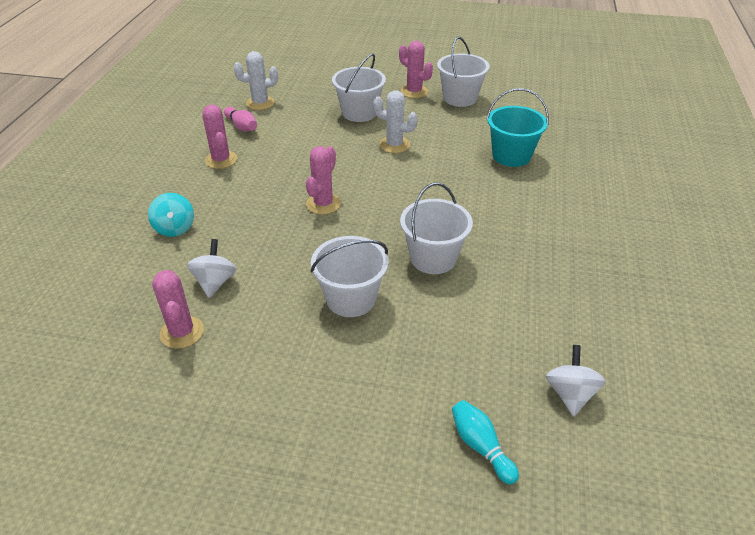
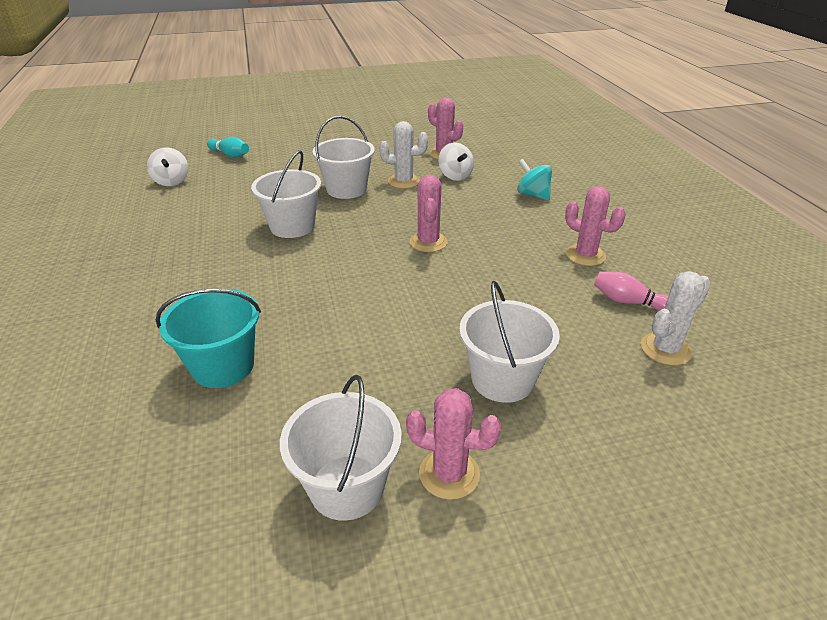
camera: 155 degrees right, 5 degrees down
(394, 145) = (404, 334): white cactus -> white cactus (403, 181)

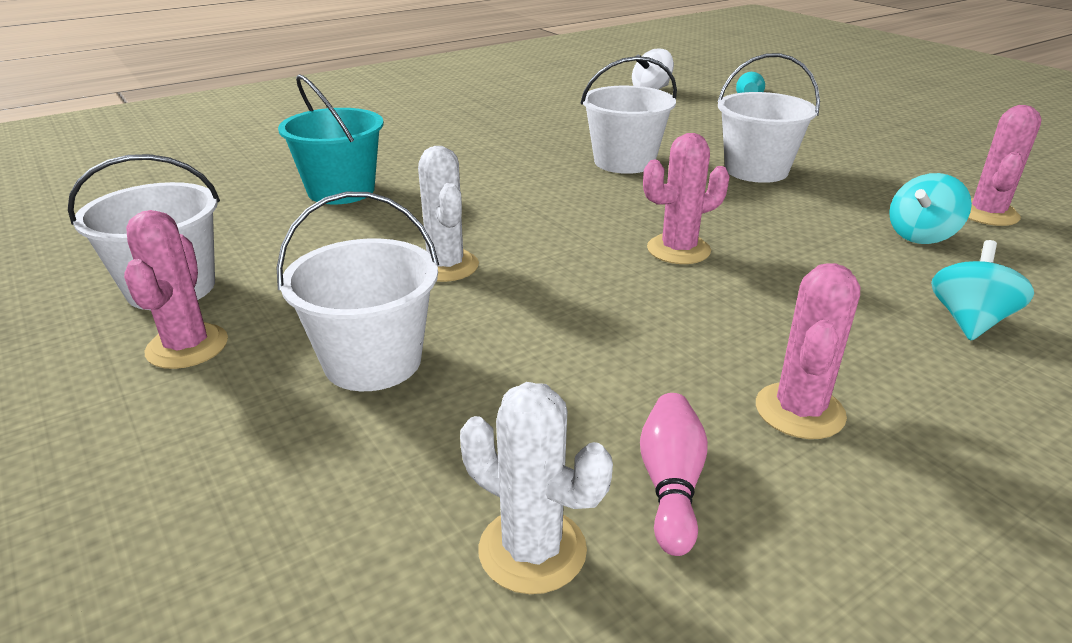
camera: 70 degrees right, 5 degrees down
(403, 181) = (837, 201): white cactus -> white cactus (446, 266)
(455, 176) = (921, 236): white spinning top -> turquoise spinning top

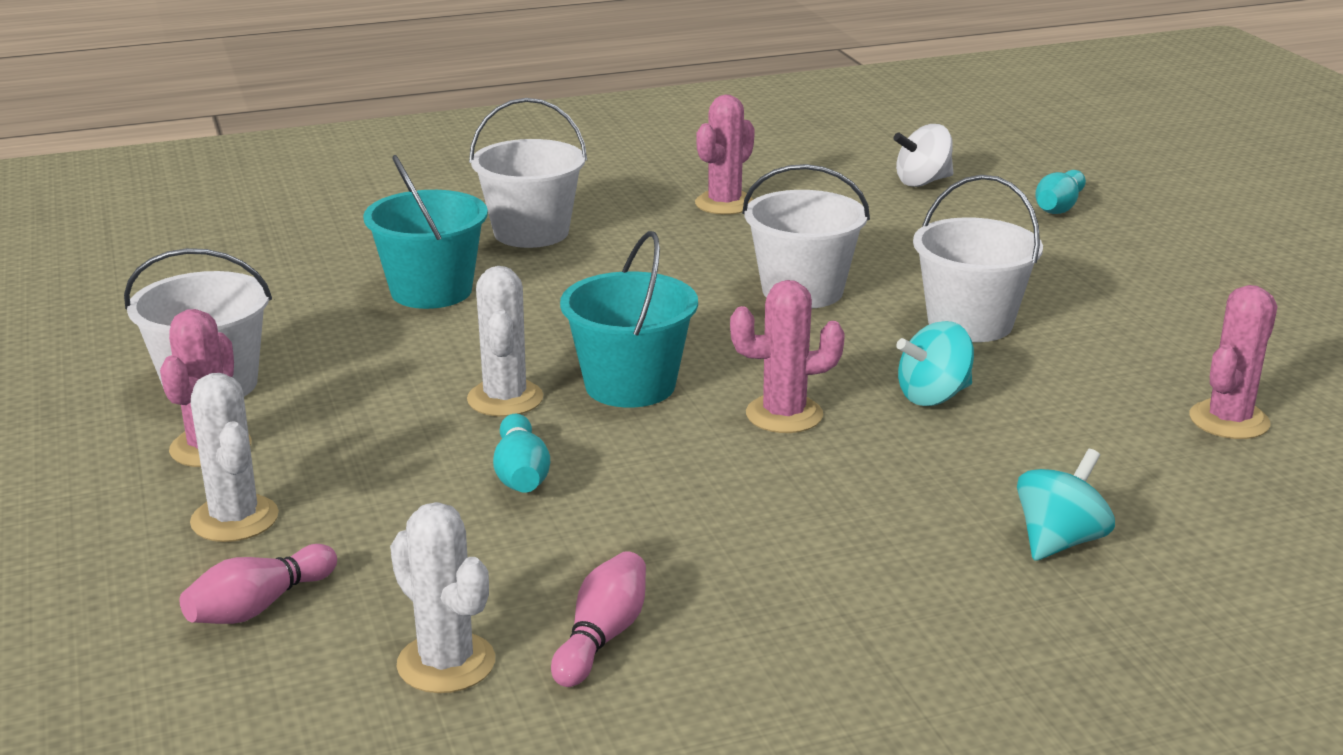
camera: 15 degrees right, 5 degrees down
(235, 417) = (234, 519): none -> white cactus
(295, 517) = (259, 606): none -> pink bowling pin
(373, 361) = (382, 487): white bucket -> white bucket (531, 232)
(496, 329) = (521, 474): none -> turquoise bowling pin
(542, 242) = (630, 385): none -> turquoise bucket
(799, 411) = (780, 597): pink cactus -> pink cactus (724, 204)
(921, 236) = (1106, 437): turquoise spinning top -> turquoise spinning top (933, 396)

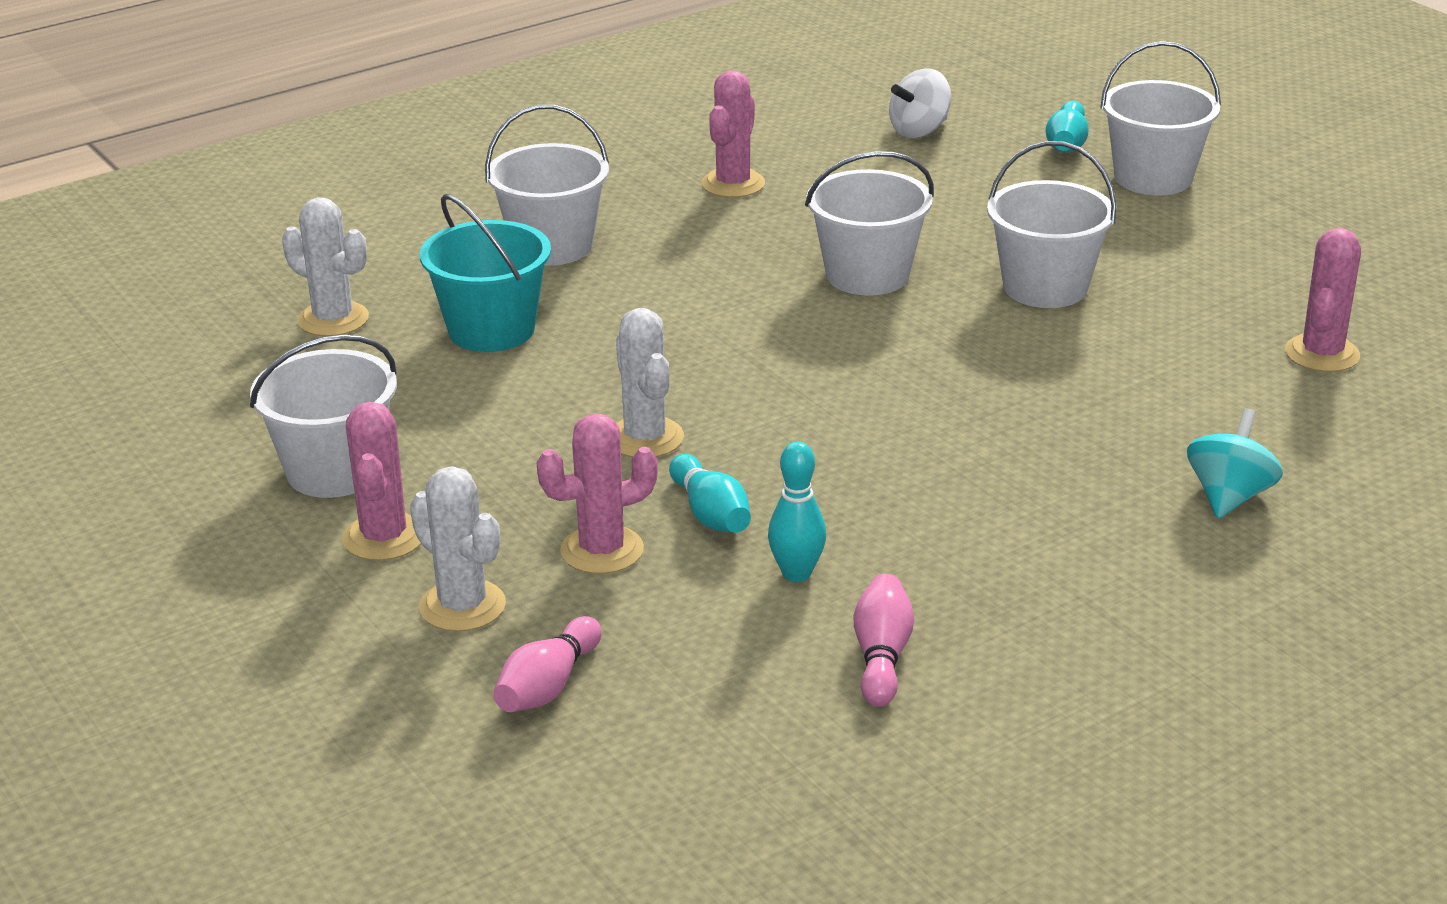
camera: 15 degrees left, 5 degrees up
(446, 663) = (757, 706): white cactus -> white cactus (333, 319)
(568, 542) = (796, 573): none -> turquoise bowling pin
(630, 385) = (758, 404): turquoise bucket -> none
(784, 415) = (922, 412): pink cactus -> pink cactus (602, 550)
(933, 396) = (1050, 371): turquoise spinning top -> none
(1129, 245) = (1153, 178): none -> white bucket

